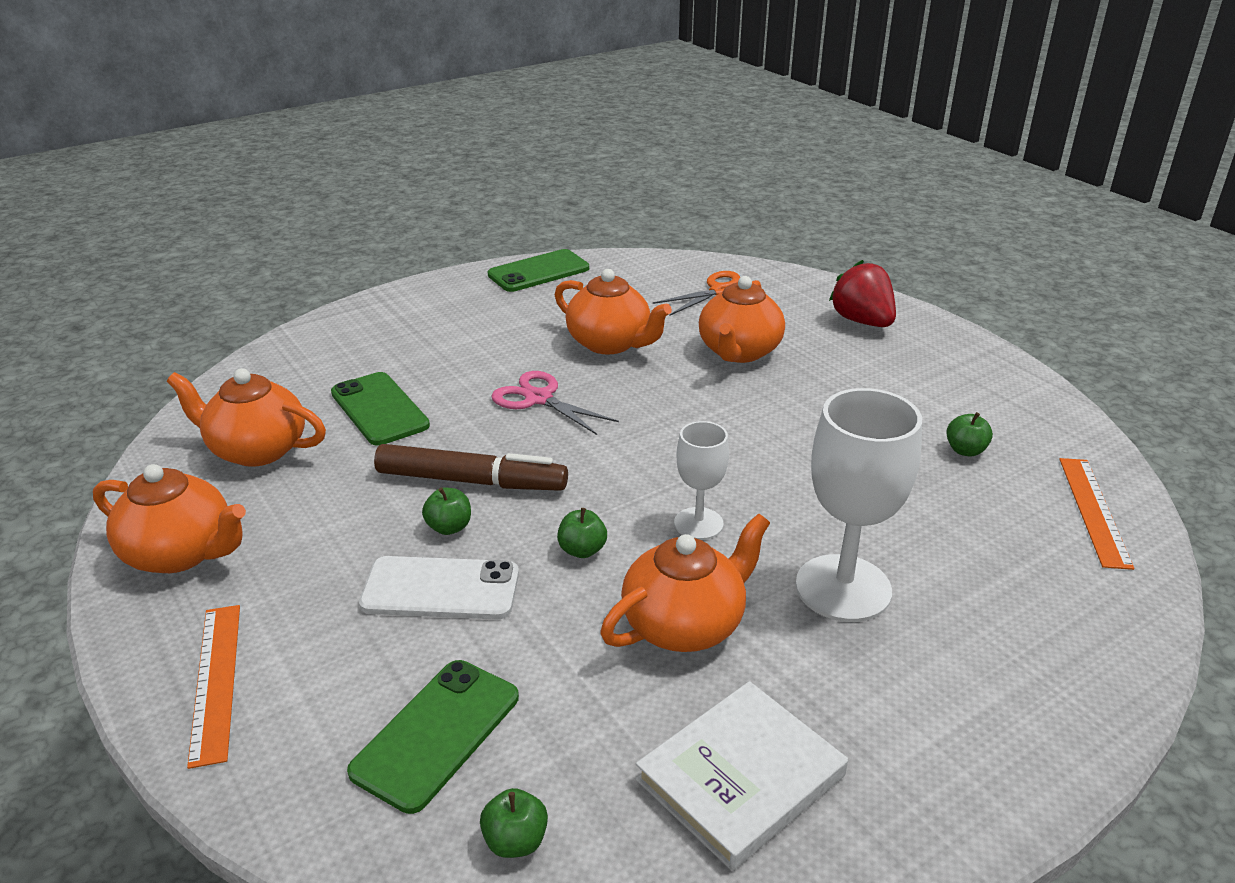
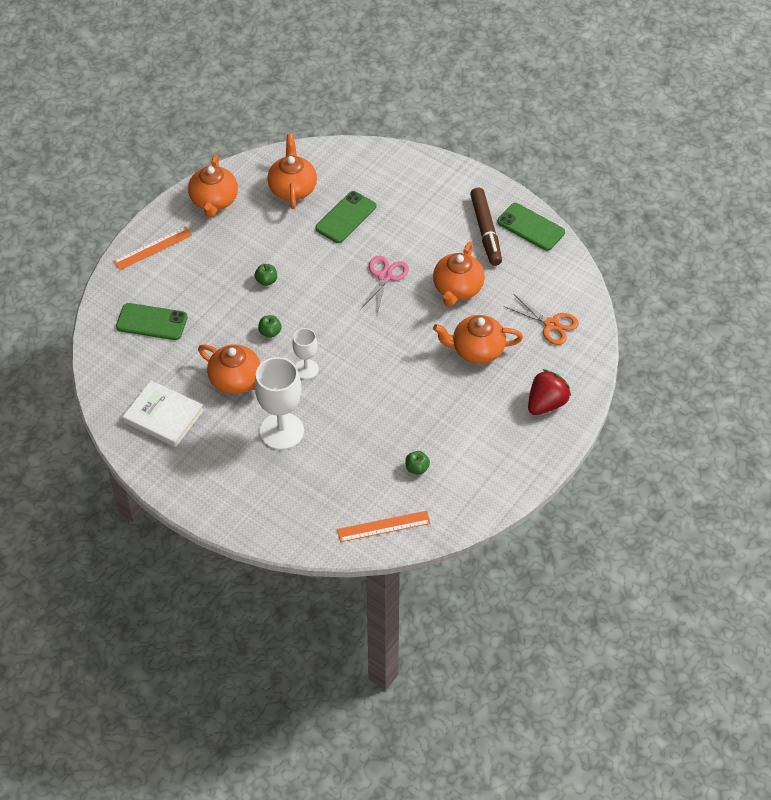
camera: 70 degrees right, 20 degrees up
(441, 589) = (226, 293): white phone -> none
(471, 481) = (303, 275): brown marker -> brown marker (486, 231)
(515, 841) = (115, 360): green apple -> none

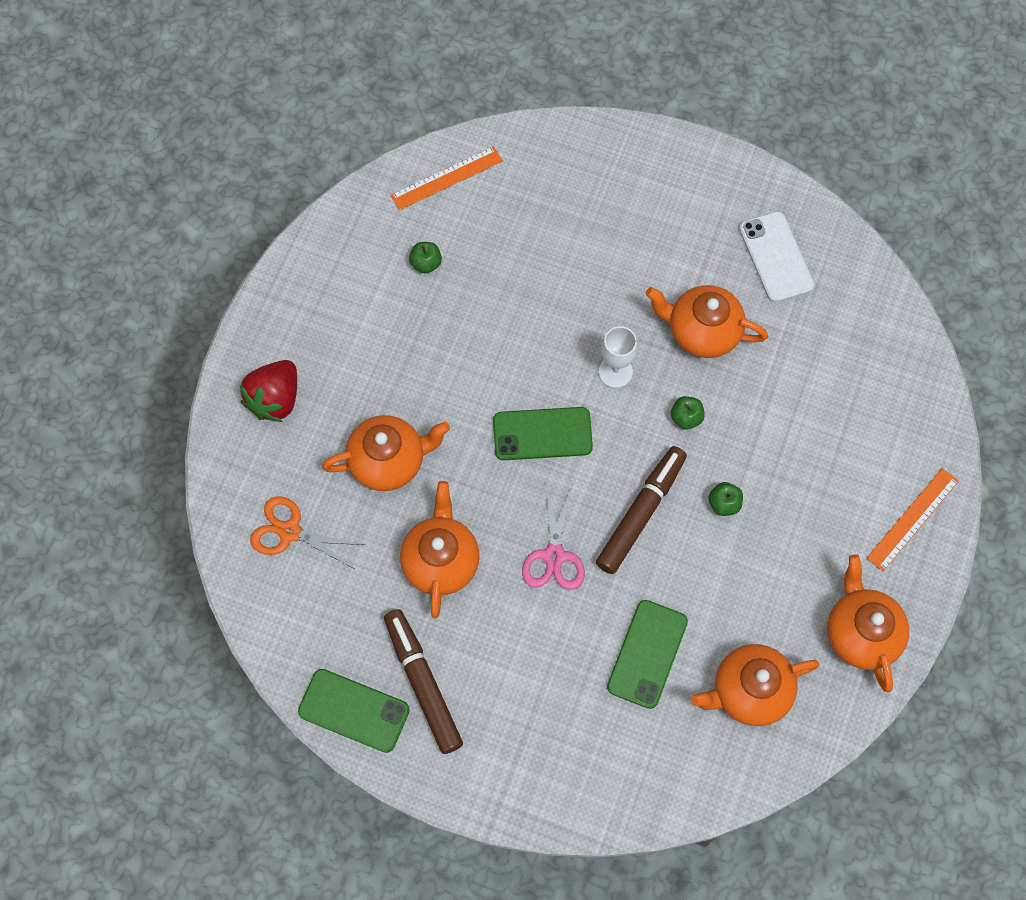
camera: 165 degrees right, 15 degrees up
(152, 322) = (855, 393): green phone -> green phone (542, 434)
(163, 416) = (776, 257): white book -> white phone
(282, 431) = (615, 273): white goblet -> none
(292, 188) = (749, 691): orange teapot -> orange teapot turned 90 degrees clockwise
(321, 287) = (640, 513): none -> brown marker

